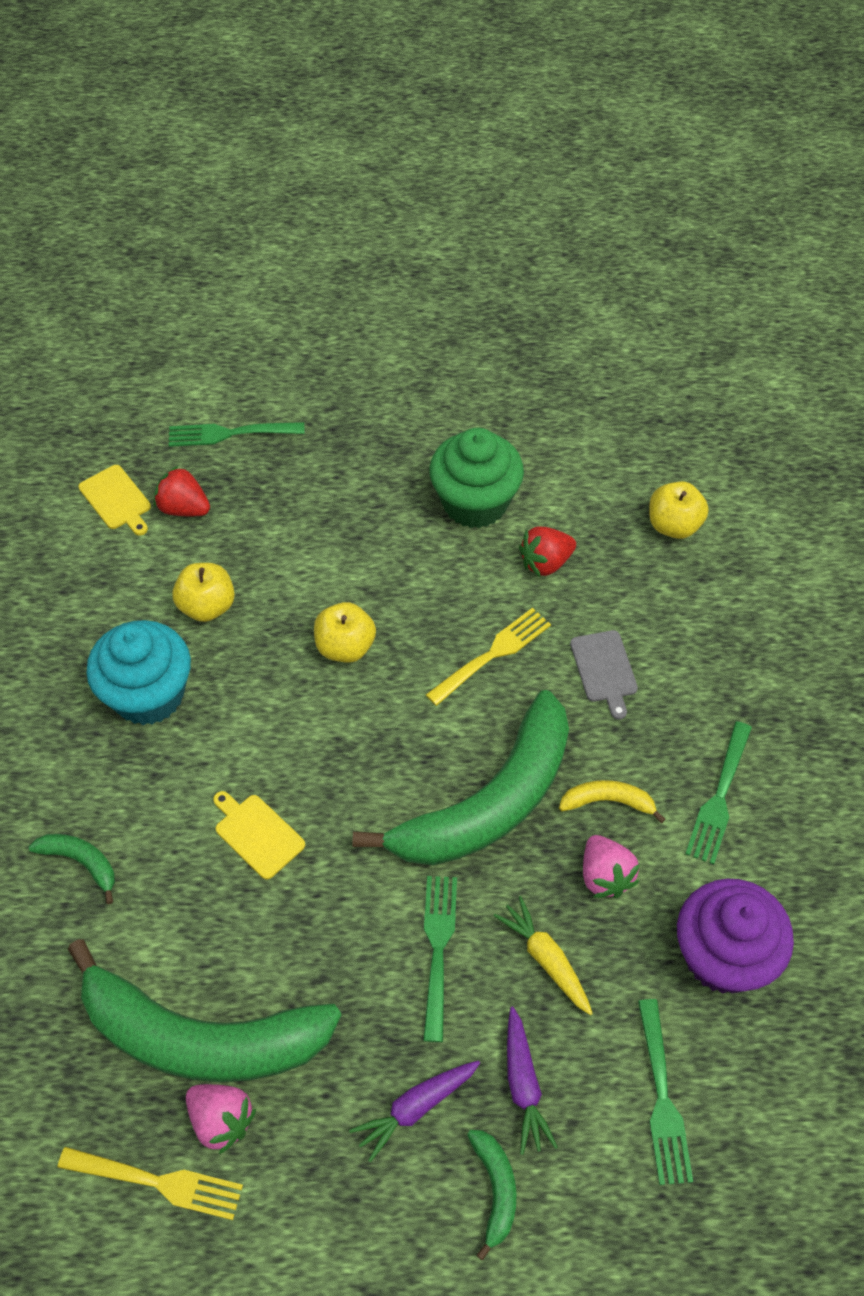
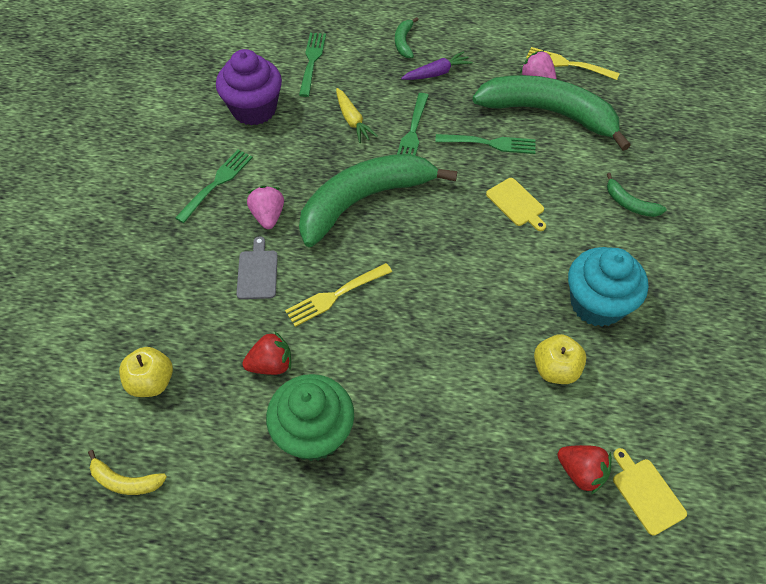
camera: 170 degrees left, 0 degrees up
(231, 433) = (538, 559): green fork -> green fork (489, 143)
(345, 647) = (446, 318): yellow apple -> none
(523, 1084) = (380, 74): purple carrot -> none
(605, 876) = (305, 153): pink strawberry -> pink strawberry (268, 216)
(608, 801) = (288, 190): yellow banana -> yellow banana (125, 481)

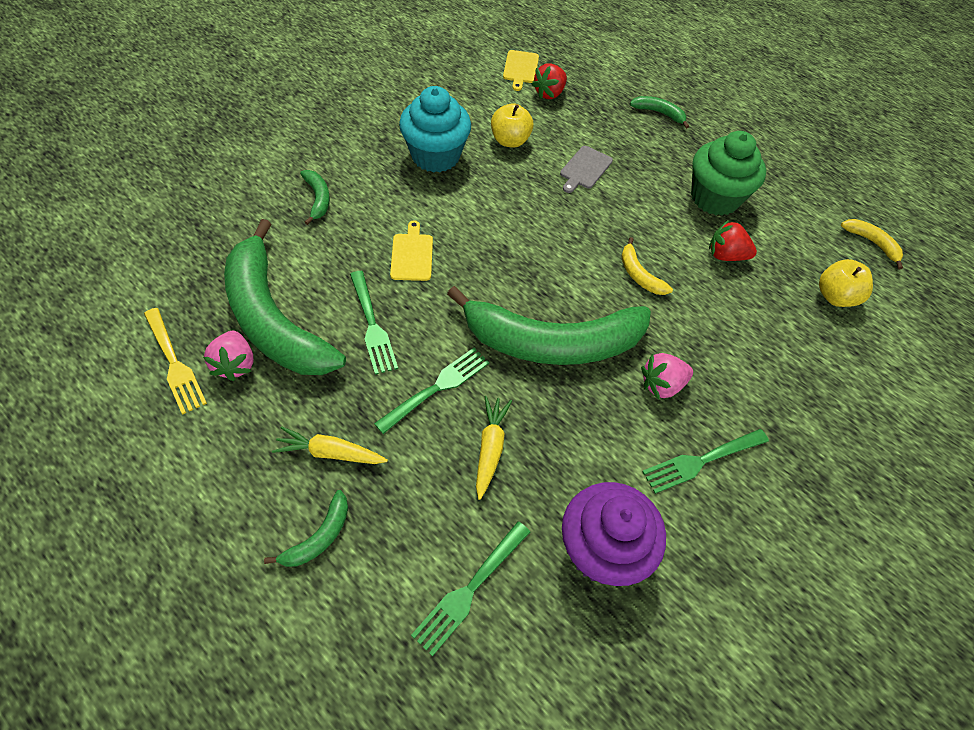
camera: 150 degrees left, 0 degrees up
(257, 272) = (701, 334): grey cutting board -> grey cutting board (584, 169)
(268, 216) = (662, 385): pink strawberry -> pink strawberry turned 45 degrees clockwise
(336, 295) = (639, 275): yellow fork -> yellow banana
(436, 73) = (331, 453): purple carrot -> yellow carrot
(444, 533) = (659, 113): none -> green banana
(489, 143) = (371, 325): green fork -> green fork turned 150 degrees counterclockwise
(581, 472) = (549, 93): red strawberry -> red strawberry turned 120 degrees counterclockwise

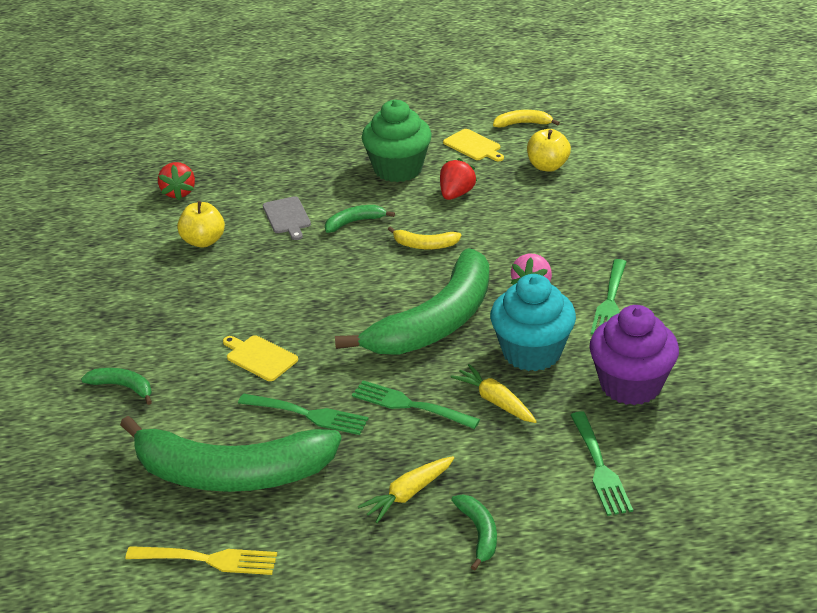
camera: 45 degrees left, 20 degrees down
(235, 364) = (254, 518): pink strawberry -> none
(435, 156) = (164, 292): turquoise cupcake -> turquoise cupcake (532, 352)
(436, 388) = (411, 405): green fork -> green fork turned 60 degrees counterclockwise
(520, 68) = (126, 193): yellow cutting board -> yellow cutting board (473, 146)
(659, 113) = (279, 148): green banana -> green banana (354, 222)
(726, 255) = (456, 194): red strawberry -> red strawberry turned 150 degrees clockwise

